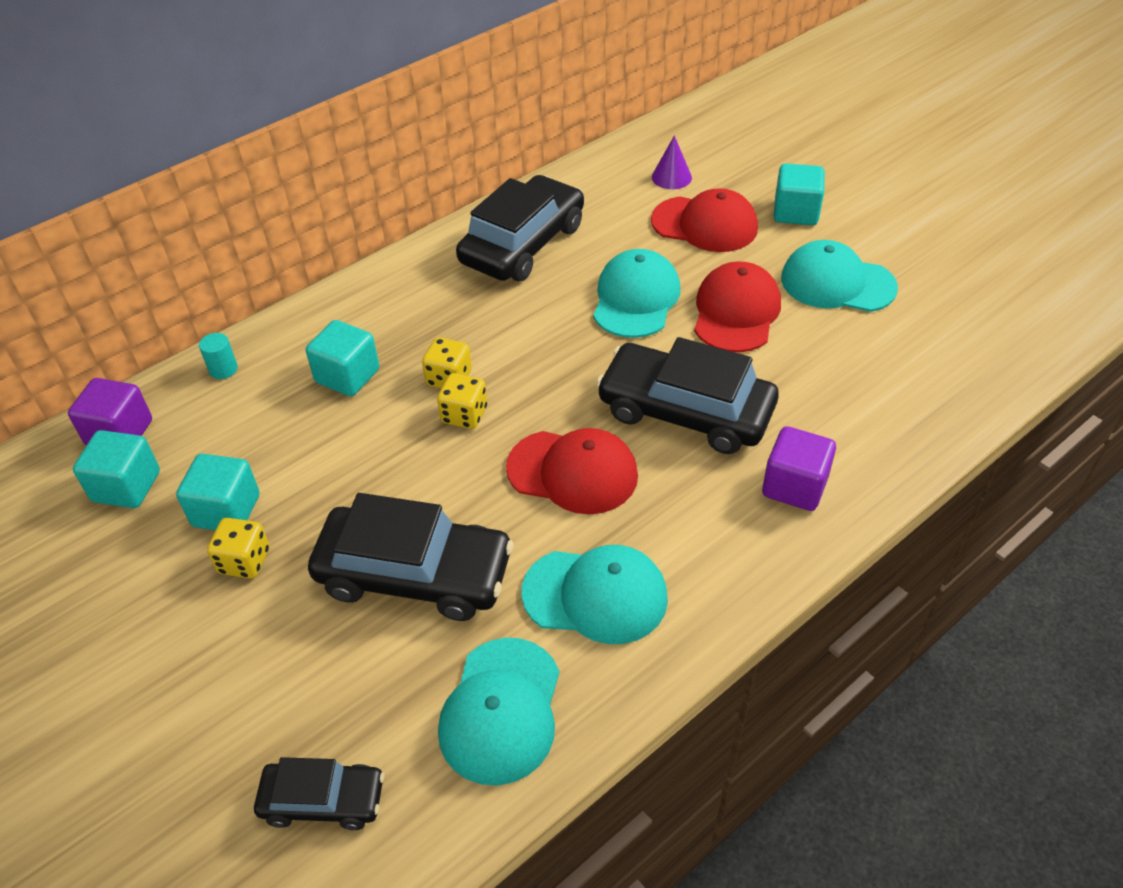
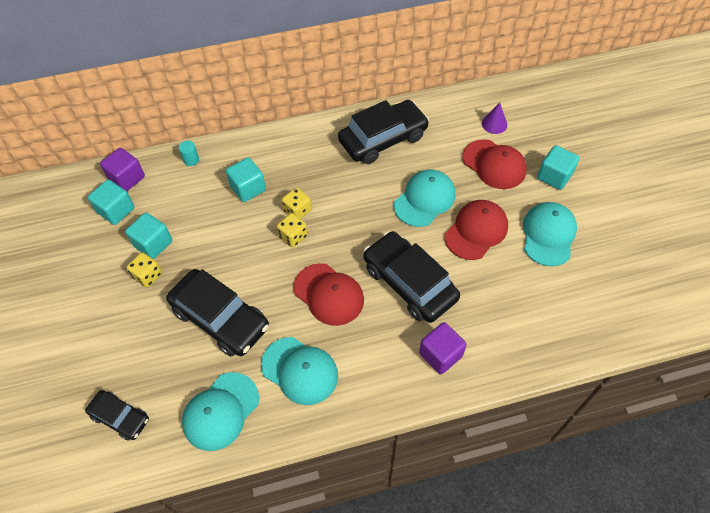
camera: 25 degrees right, 10 degrees up
(837, 283) = (548, 235): turquoise cap -> turquoise cap turned 60 degrees clockwise

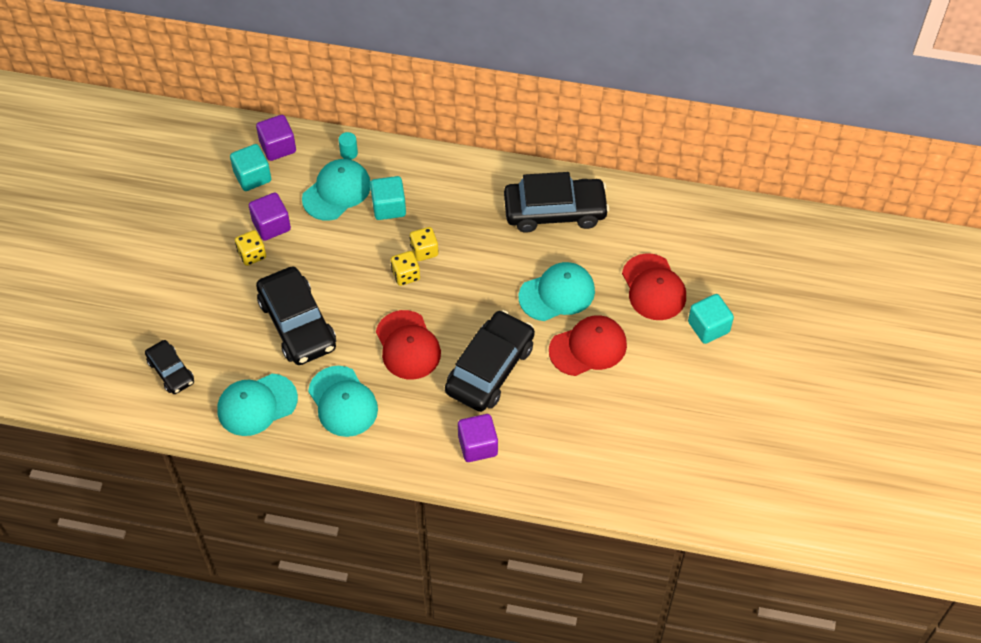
camera: 25 degrees right, 0 degrees up
(153, 244) = (271, 225): turquoise cube -> purple cube
(409, 283) = (490, 368): black car -> black car turned 45 degrees clockwise
(494, 124) = (684, 243): purple cone -> none
(548, 235) = (658, 383): turquoise cap -> turquoise cap (337, 191)

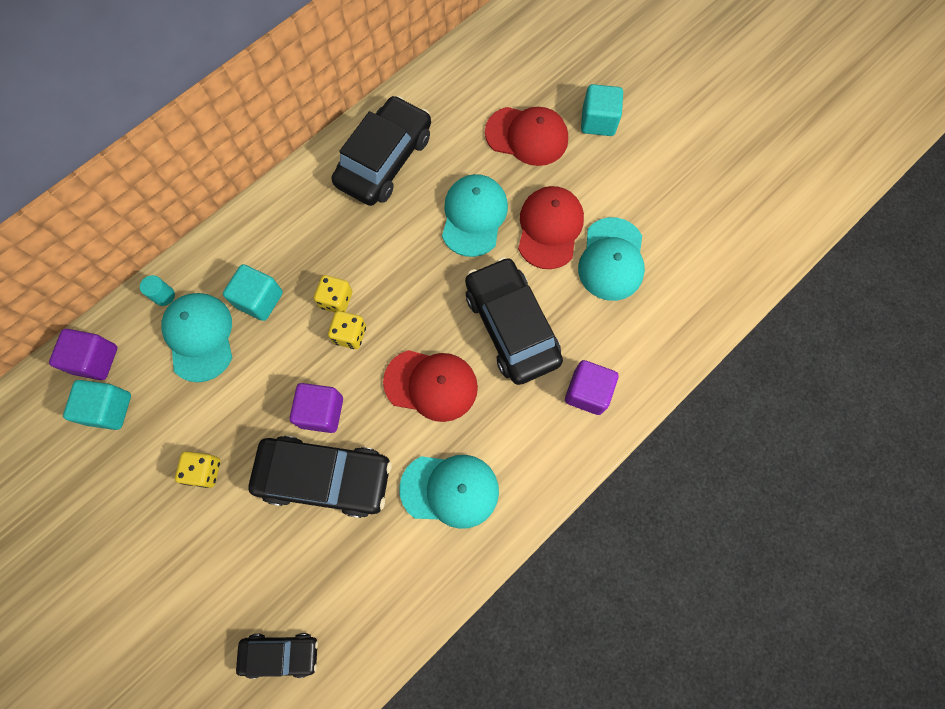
camera: 55 degrees left, 15 degrees up
(257, 405) = (391, 583): turquoise cap -> turquoise cap (611, 259)
(271, 225) = (185, 428): purple cube -> purple cube (321, 412)

